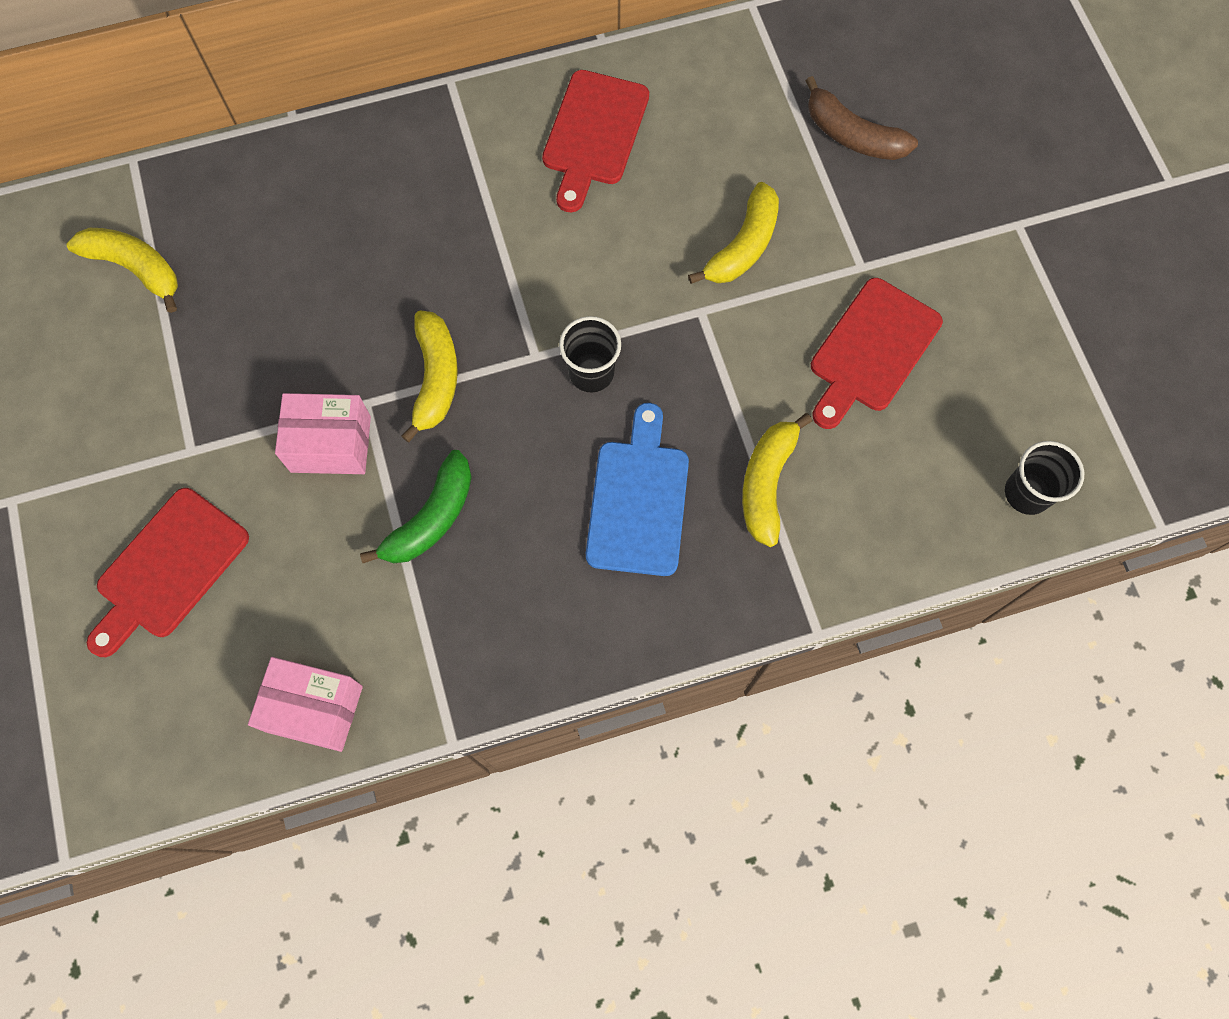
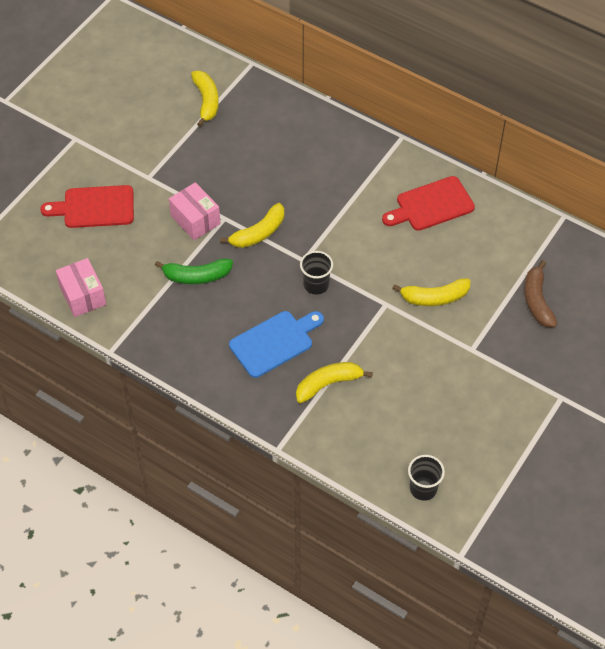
camera: 50 degrees right, 15 degrees down
(872, 351) = (433, 381): red cutting board -> none

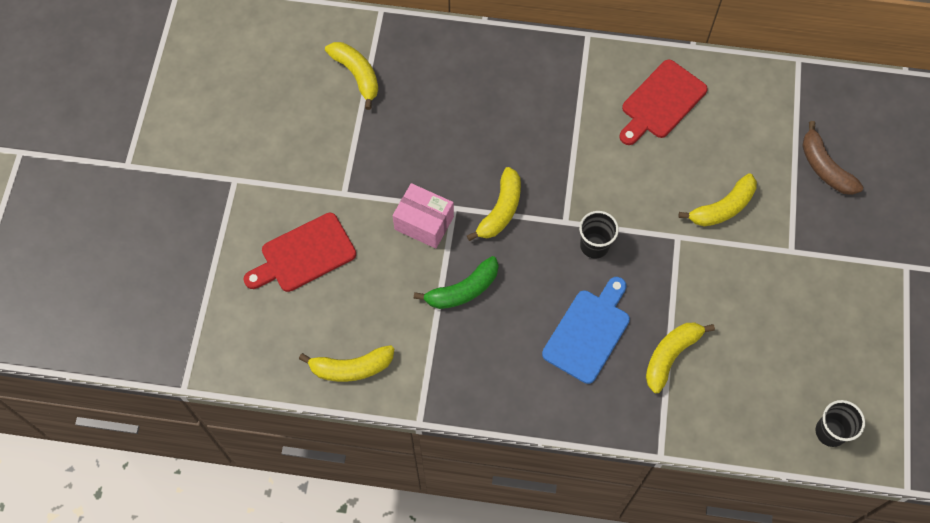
camera: 25 degrees left, 10 degrees up
(83, 295) = (351, 368): pink box -> yellow banana

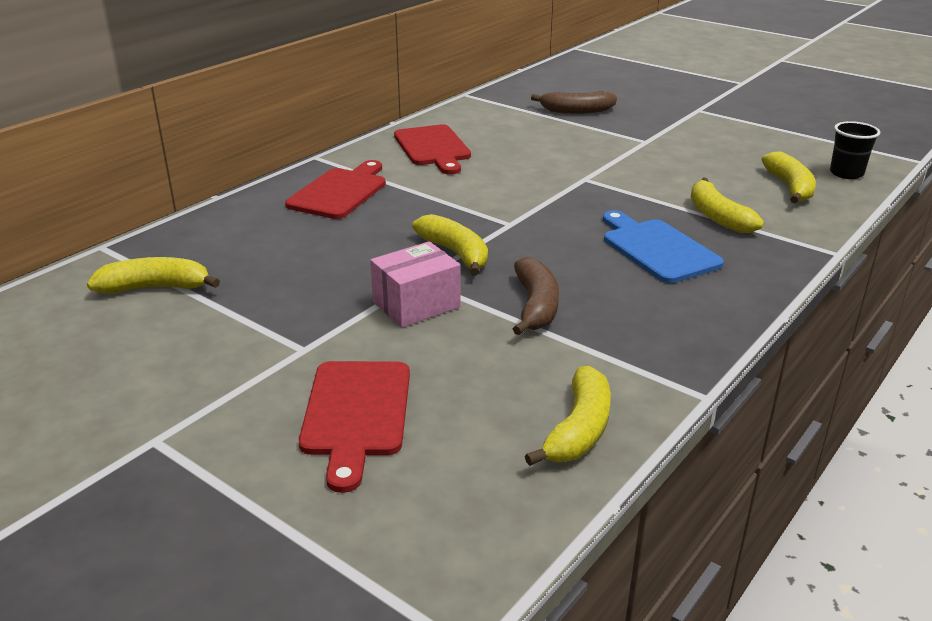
camera: 60 degrees left, 35 degrees down
(463, 290) = (536, 306): green banana -> brown banana
(542, 88) = (340, 192): none -> red cutting board
(594, 245) = (554, 217): black cup -> none
(722, 208) = (574, 154): yellow banana -> yellow banana (790, 187)

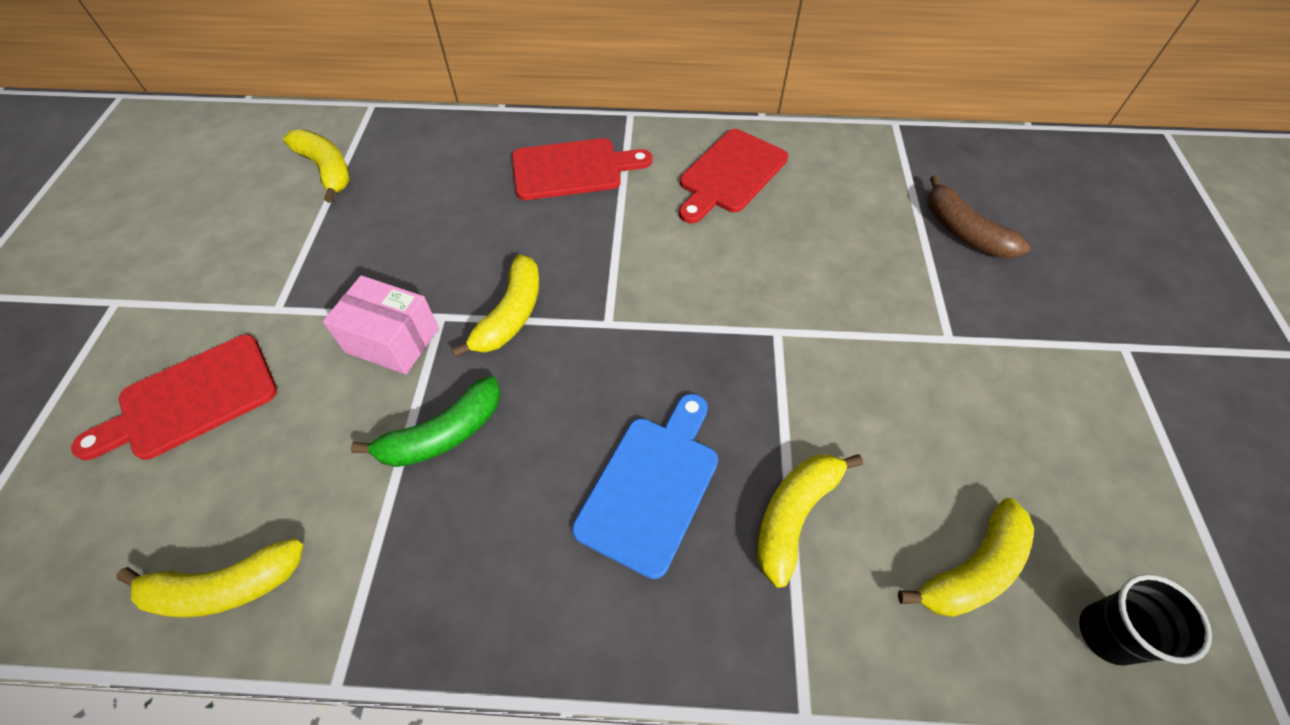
camera: 55 degrees right, 25 degrees up
(536, 306) = (443, 434): brown banana -> green banana

